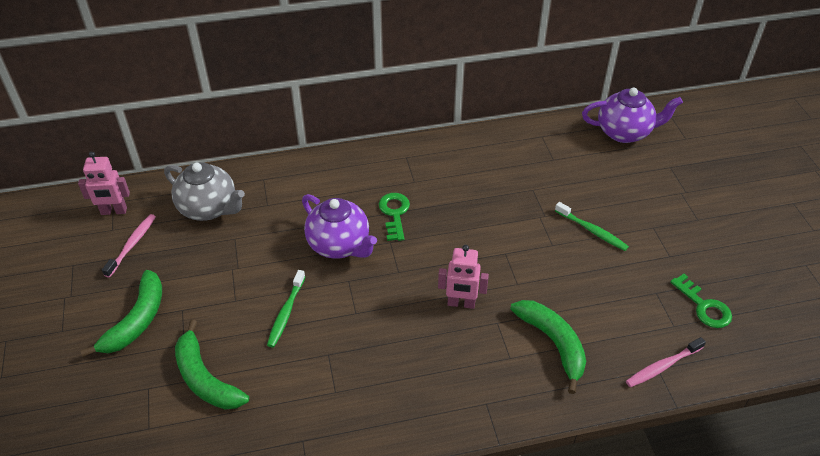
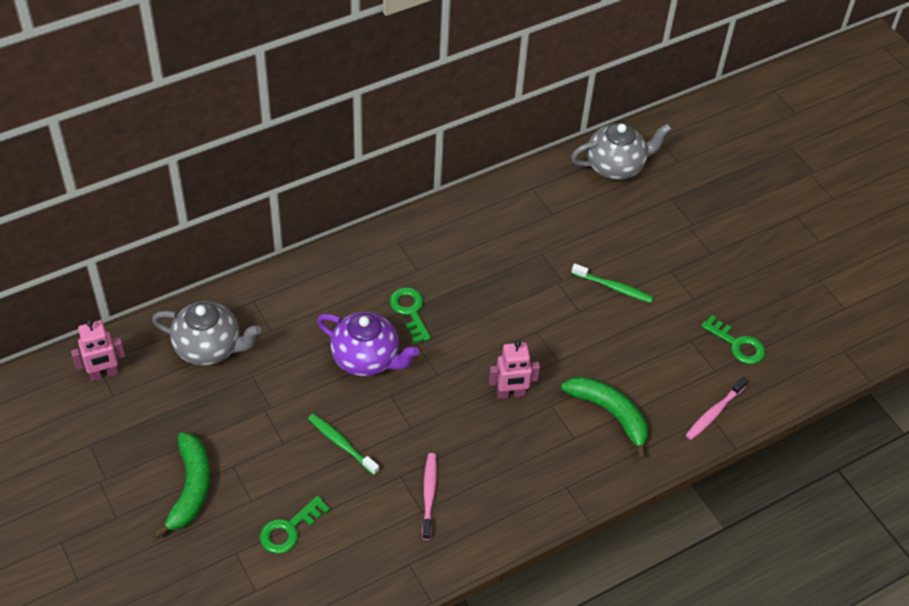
camera: 20 degrees left, 5 degrees up
(132, 245) = (144, 408): pink toothbrush -> pink toothbrush (429, 495)
(205, 378) = (289, 529): green banana -> green key
(286, 313) = (341, 444): green toothbrush -> green toothbrush turned 135 degrees clockwise
(625, 132) = (616, 166): purple teapot -> grey teapot

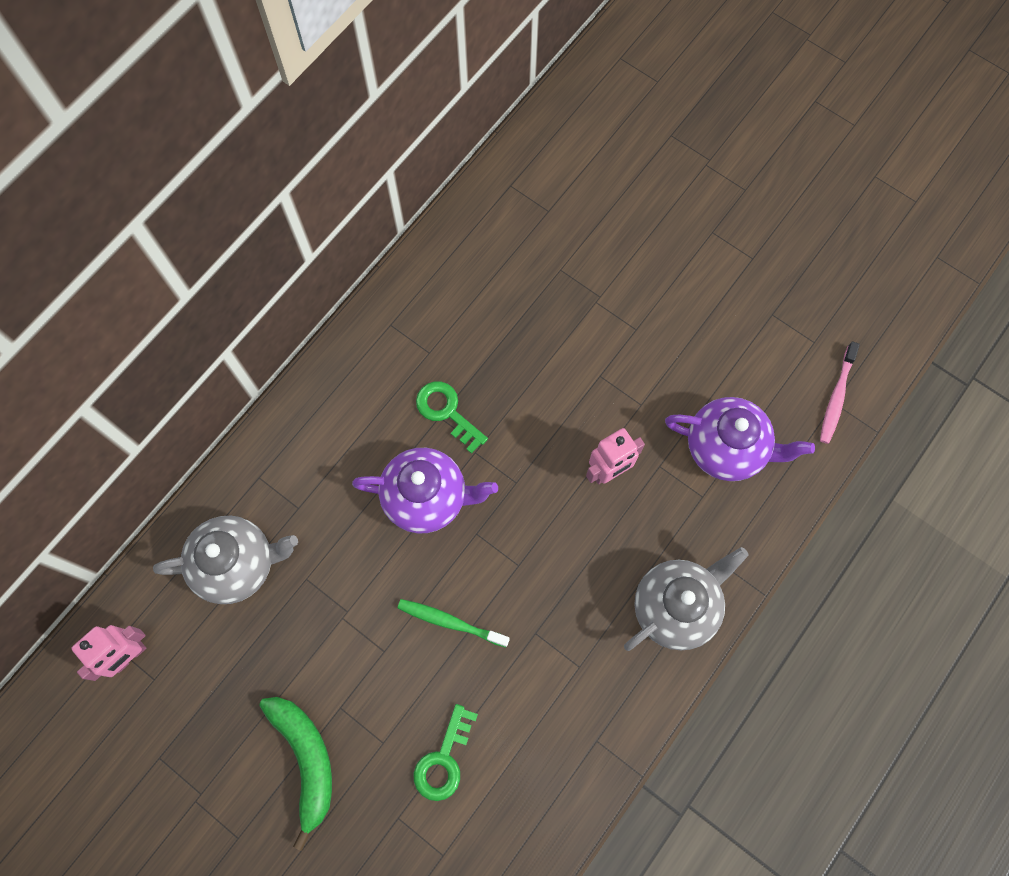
camera: 20 degrees left, 20 degrees up
(429, 495) = (578, 643): pink toothbrush -> none
(610, 414) = (727, 448): green banana -> purple teapot
(613, 287) = (659, 281): green toothbrush -> none
(616, 166) = (591, 117): grey teapot -> grey teapot (676, 606)
(737, 344) = (824, 298): green key -> none

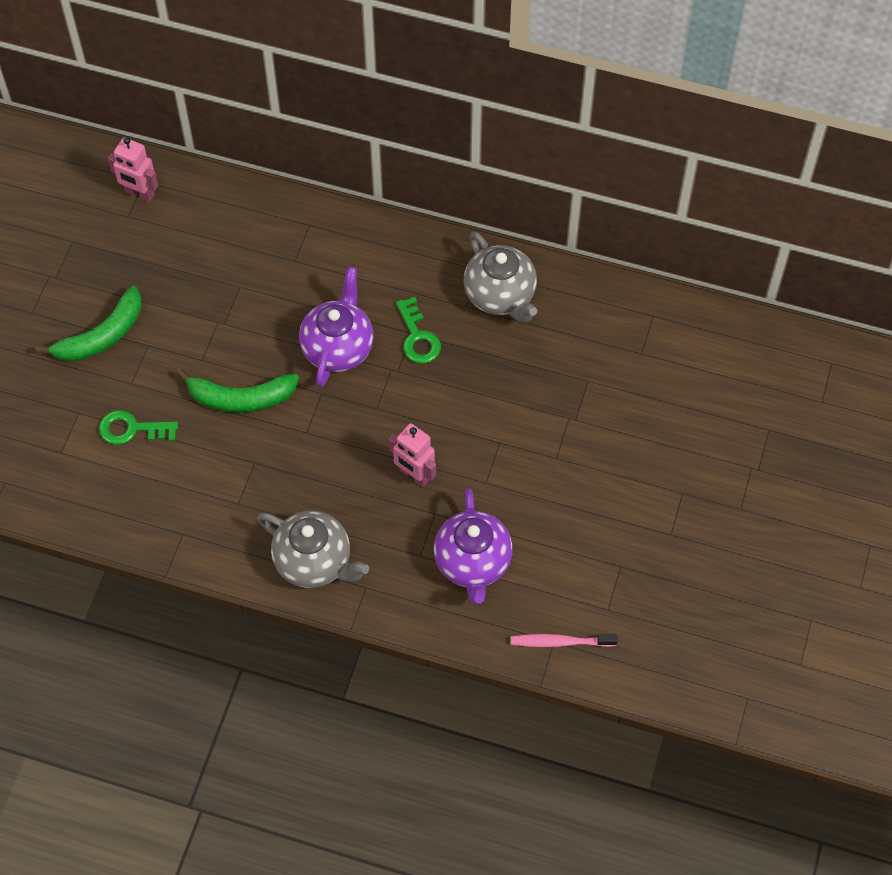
camera: 70 degrees right, 10 degrees down
(237, 564) = (234, 236): grey teapot -> grey teapot (500, 296)
(427, 497) = (338, 347): purple teapot -> purple teapot turned 150 degrees counterclockwise
(447, 412) = (418, 337): green key -> green key turned 135 degrees clockwise
(450, 622) = (241, 398): green toothbrush -> green banana

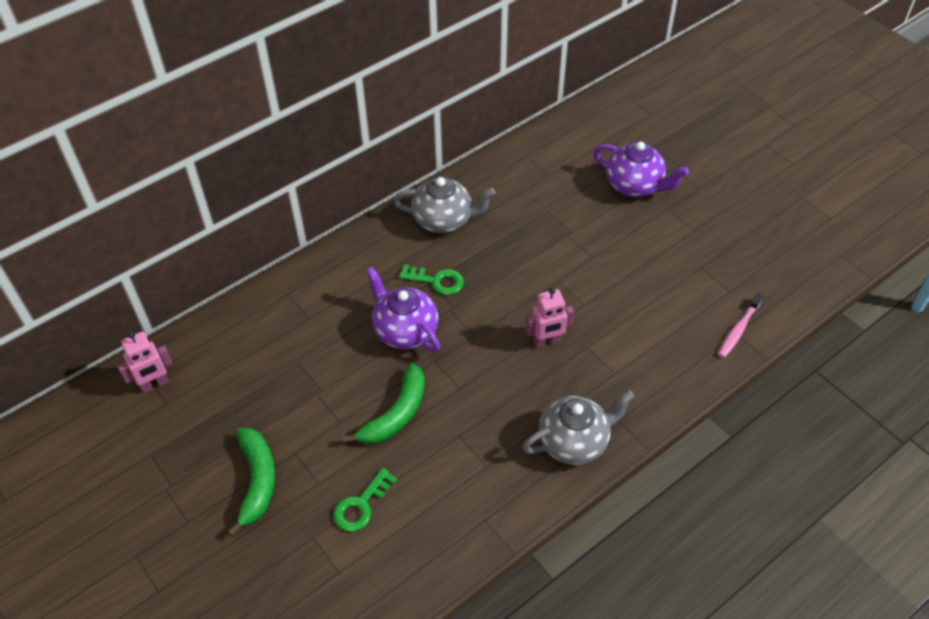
camera: 55 degrees left, 10 degrees down
(473, 563) = (643, 345): purple teapot -> purple teapot (635, 186)

